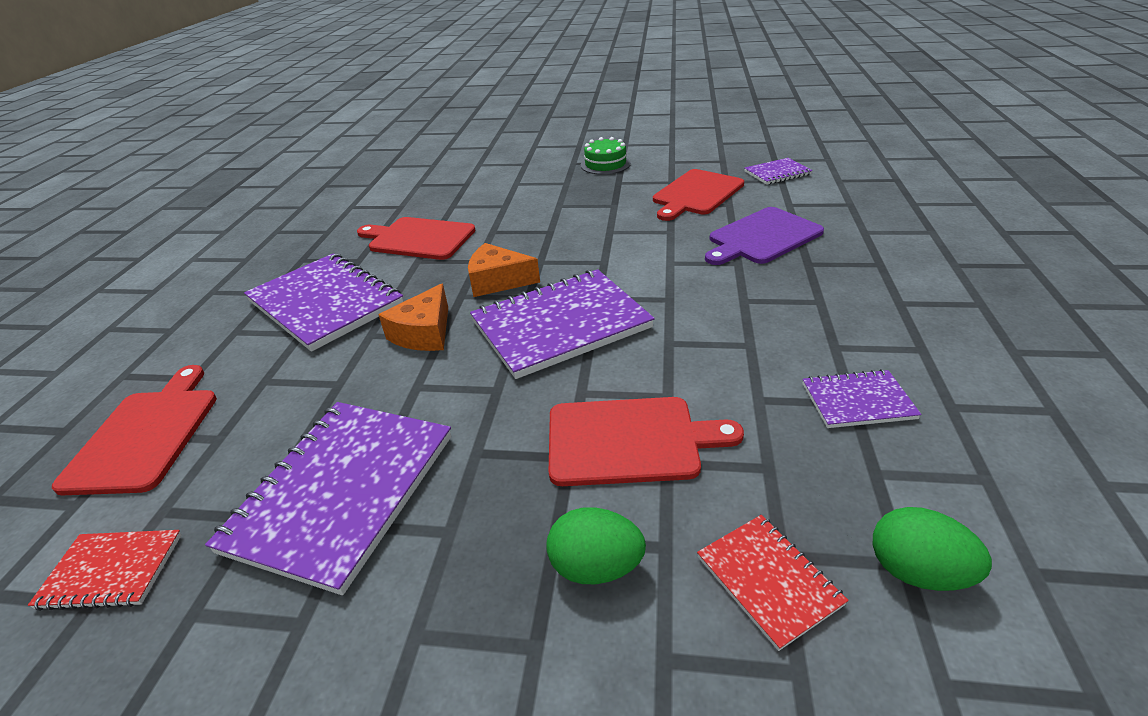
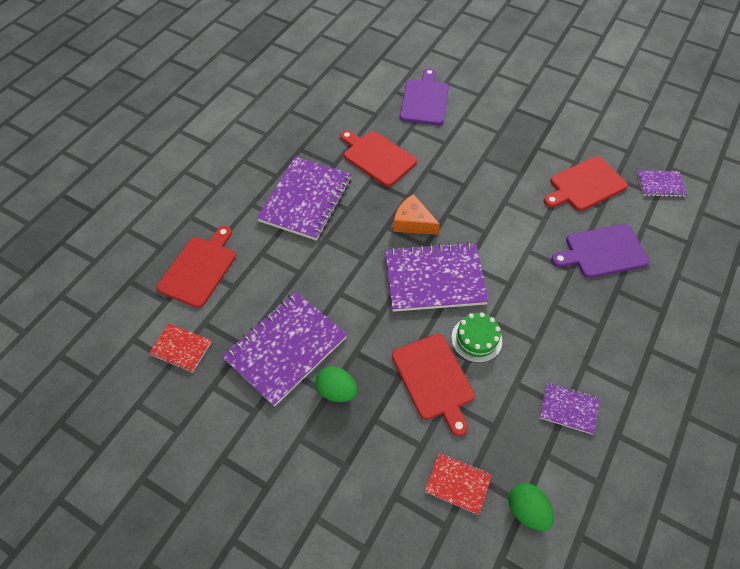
camera: 20 degrees right, 20 degrees up
(326, 303) = (306, 200): purple notebook -> purple notebook turned 45 degrees clockwise
(424, 333) = (355, 251): orange cheese -> none
(459, 182) = (424, 100): none -> purple cutting board
(596, 567) = (386, 442): green egg -> green egg (337, 391)
(605, 164) = (538, 120): green cake -> green cake (476, 339)
(629, 440) = (434, 379): red cutting board -> red cutting board turned 45 degrees clockwise
(768, 580) = (458, 483): red notebook -> red notebook turned 60 degrees counterclockwise

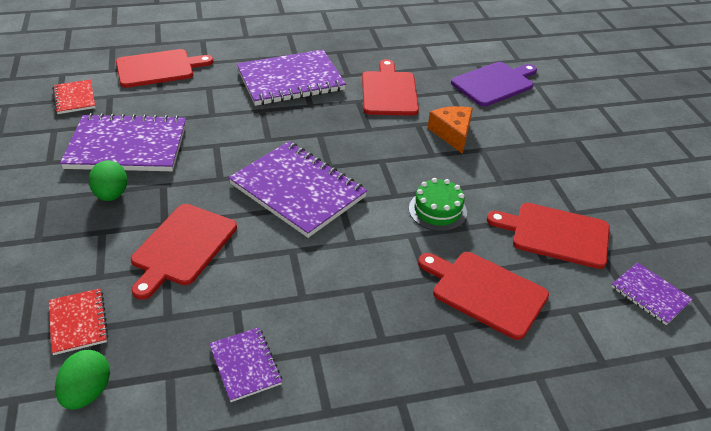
camera: 45 degrees right, 15 degrees down
(412, 222) = (344, 146): orange cheese -> orange cheese (452, 133)
(476, 339) = (259, 252): green cake -> green cake (437, 210)
(602, 252) = (485, 292): purple cutting board -> red cutting board

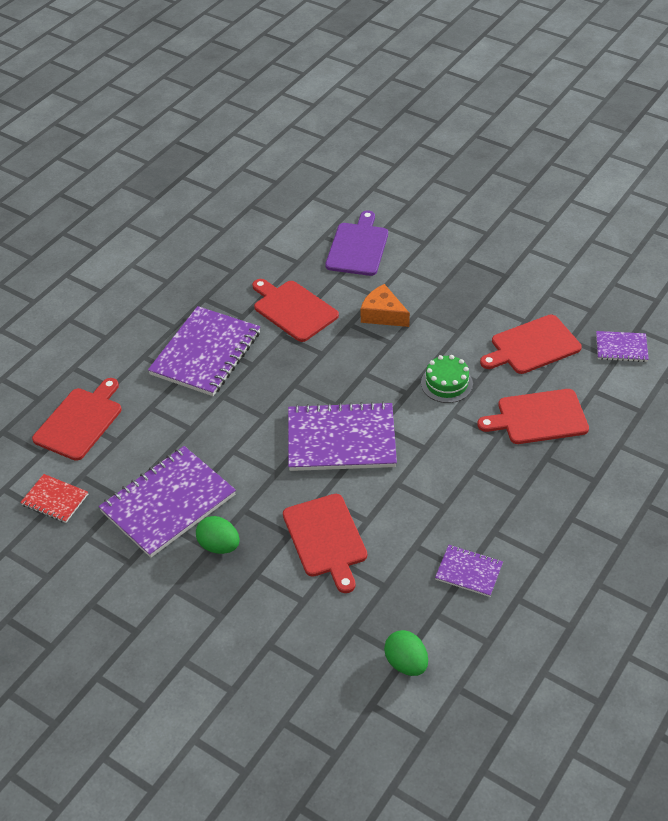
camera: 40 degrees left, 5 degrees up
(78, 322) = (337, 636): red notebook -> none

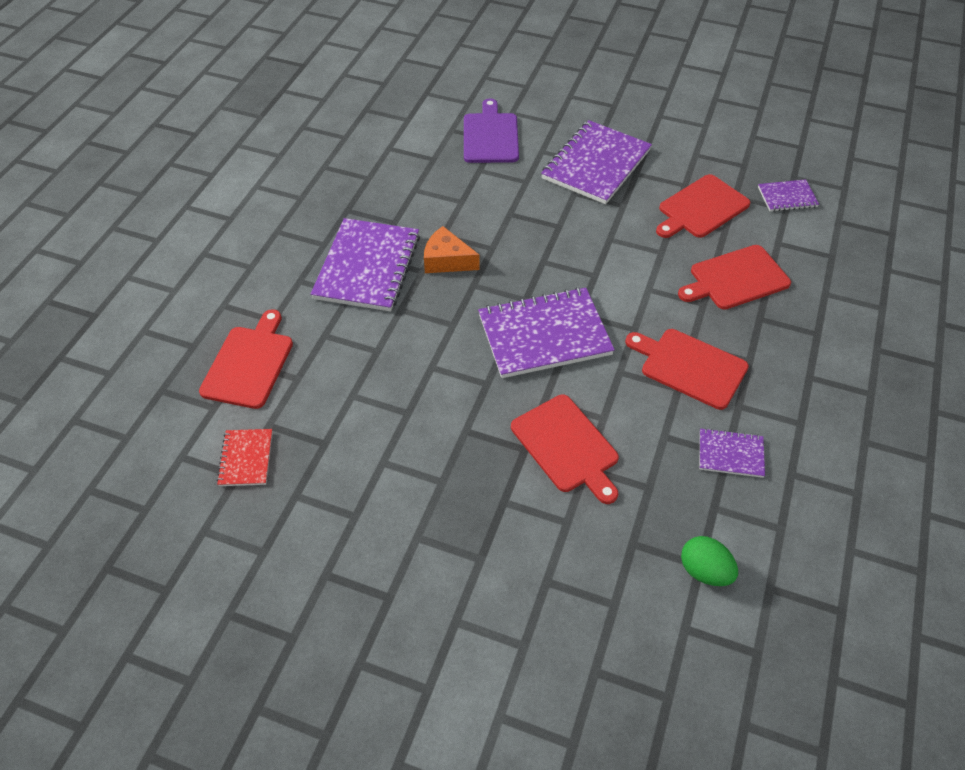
camera: 15 degrees left, 5 degrees up
(55, 500) = (246, 458): red notebook -> red notebook turned 75 degrees clockwise
(168, 503) = (378, 438): purple notebook -> purple notebook (596, 164)
(219, 546) = (452, 477): green egg -> none
(293, 309) = (446, 207): red cutting board -> red cutting board (689, 367)
(382, 314) = (540, 199): orange cheese -> orange cheese (447, 260)
(446, 383) = (631, 259): green cake -> none

